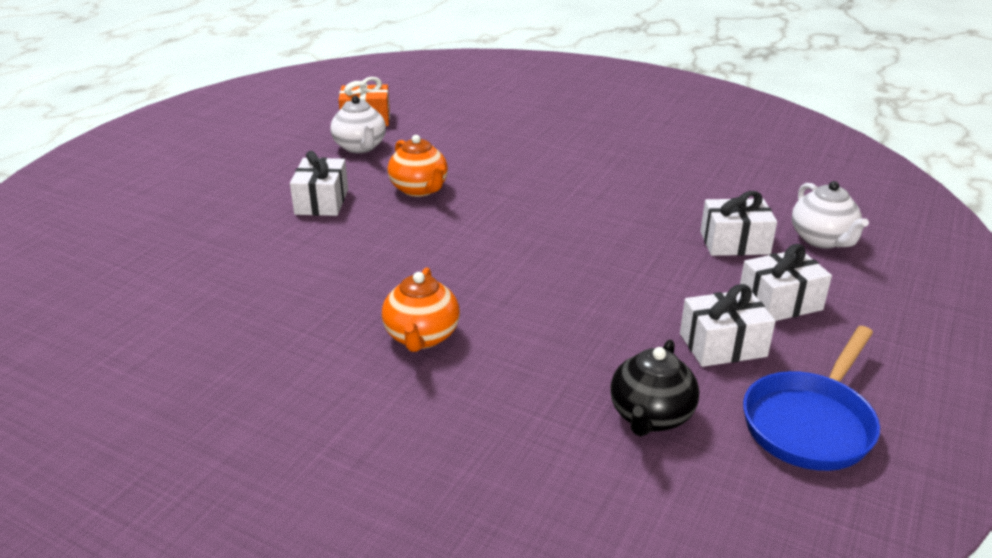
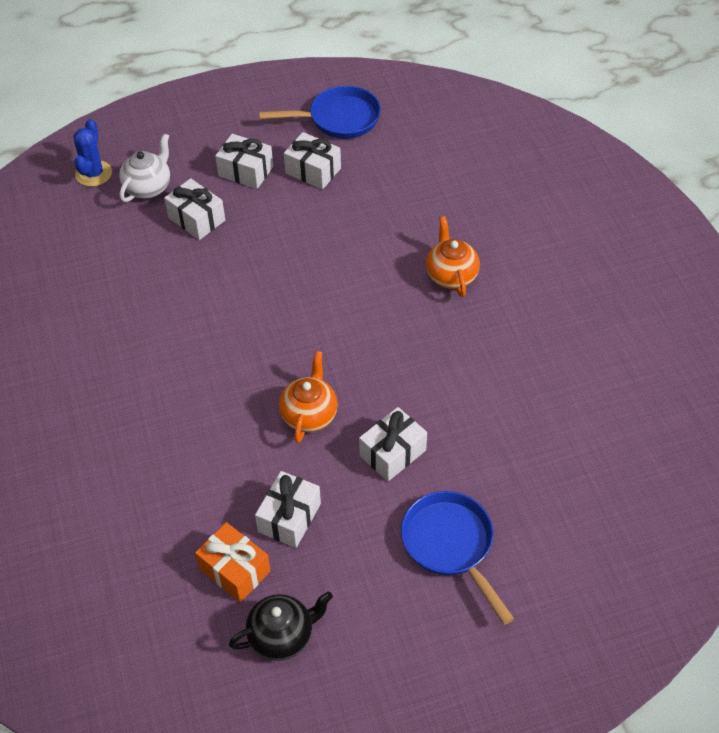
camera: 135 degrees left, 20 degrees up
(218, 183) = (451, 545): none -> blue pan
(360, 147) = (289, 517): white teapot -> white gift
(421, 337) = (451, 275): orange teapot -> orange teapot turned 60 degrees counterclockwise
(650, 416) = (398, 163): black teapot -> black teapot (282, 636)
(882, 223) = (93, 174): none -> blue cactus

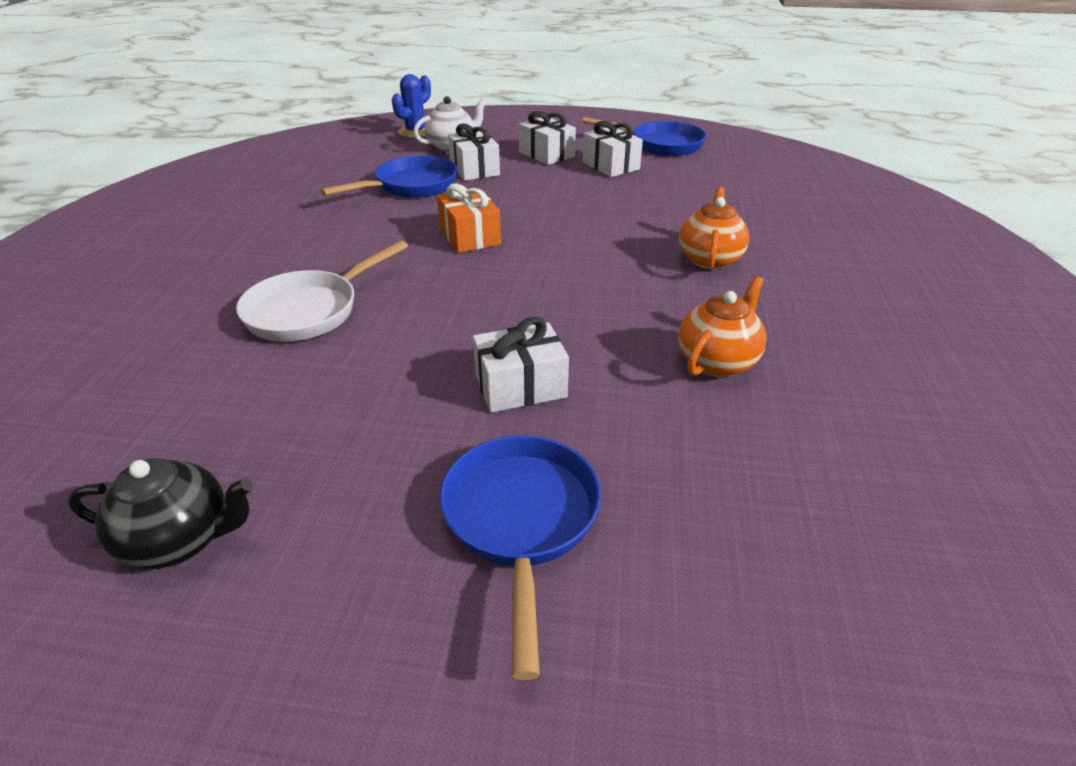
camera: 25 degrees right, 15 degrees down
(158, 265) = (411, 186): none -> blue pan
(202, 444) = (310, 310): none -> white pan
(235, 570) = (211, 436): orange gift -> orange gift (470, 236)
(289, 517) = (332, 406): white gift -> none
(309, 415) = (450, 321): orange teapot -> orange teapot (717, 361)

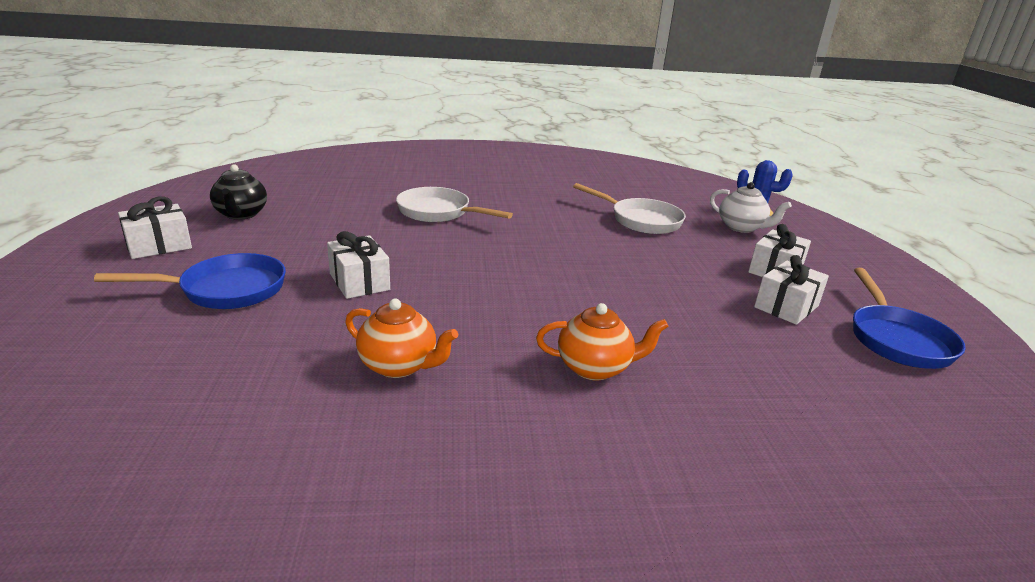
camera: 75 degrees right, 10 degrees down
(411, 186) = (641, 220): blue pan -> white pan
(470, 236) = (567, 249): orange gift -> none
(474, 169) = (700, 241): white gift -> white gift (159, 246)

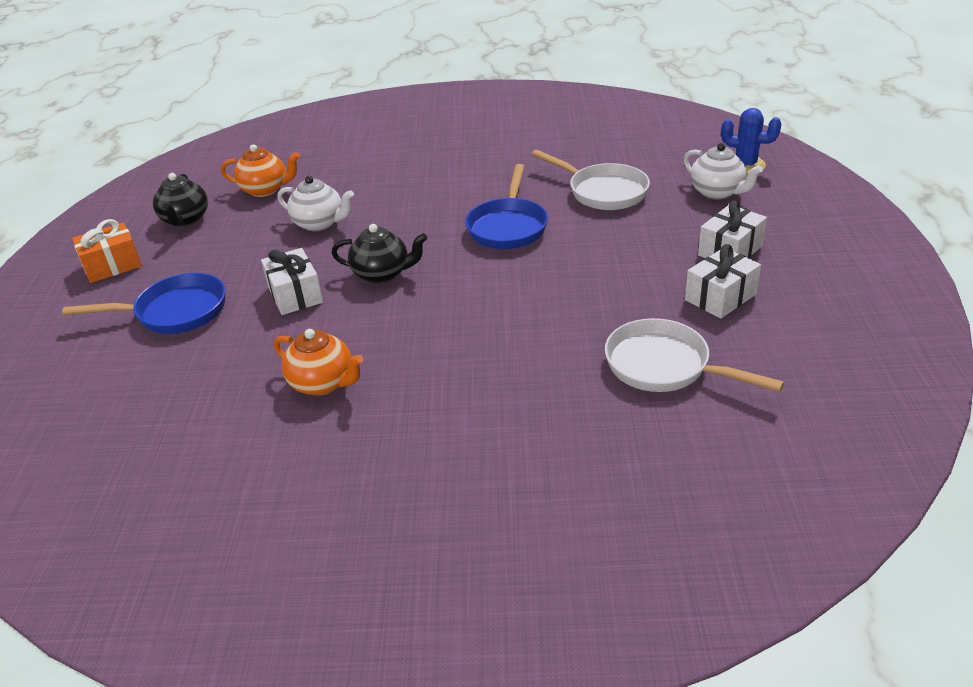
camera: 10 degrees right, 10 degrees up
(159, 246) = (112, 265): white gift -> orange gift
(379, 226) = (319, 223): none -> white teapot
(438, 212) = (383, 200): white pan -> white pan (664, 366)
(449, 269) = (382, 274): none -> black teapot
(595, 368) = (499, 377): orange teapot -> orange teapot (265, 190)
(896, 339) = (822, 330): blue pan -> blue pan (508, 226)

